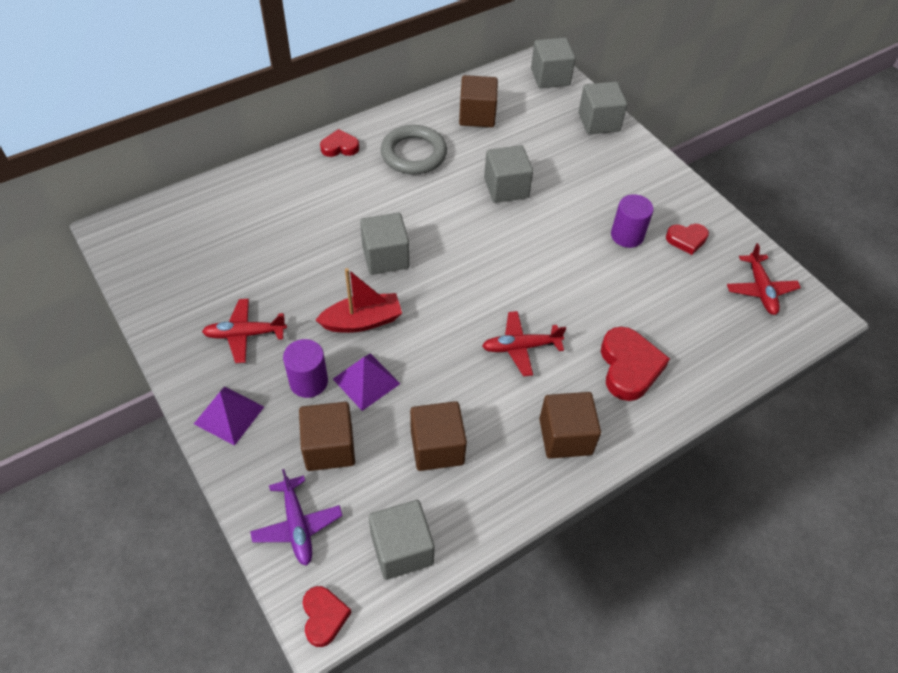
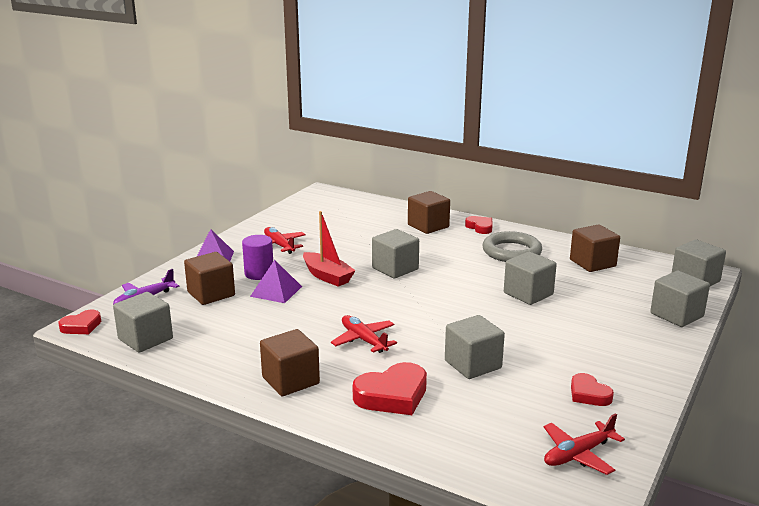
camera: 65 degrees right, 30 degrees down
(437, 447) = (239, 330): brown cube -> brown cube (428, 226)
(607, 288) = (473, 364): none -> grey cube
(627, 235) = (550, 361): purple cylinder -> none

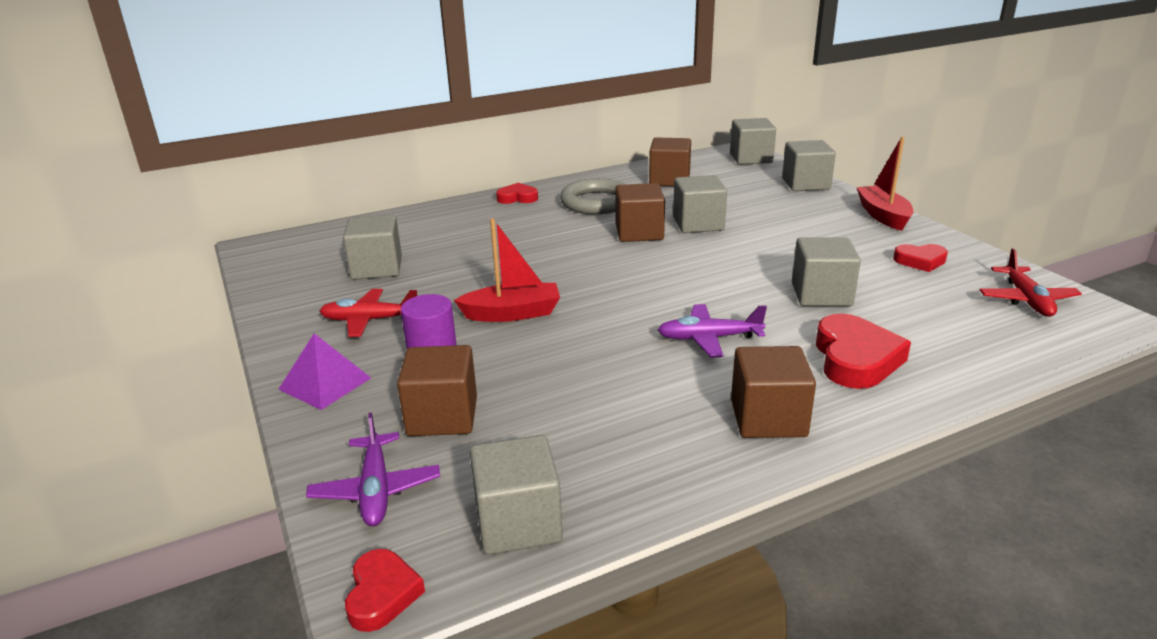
camera: 55 degrees left, 5 degrees up
(276, 291) = (505, 361): purple pyramid -> none
(363, 340) = (708, 338): red plane -> purple plane
(395, 269) = (551, 268): grey cube -> grey cube (377, 268)
(428, 226) = (470, 219): brown cube -> brown cube (639, 232)
(661, 362) = (883, 216): none -> red boat

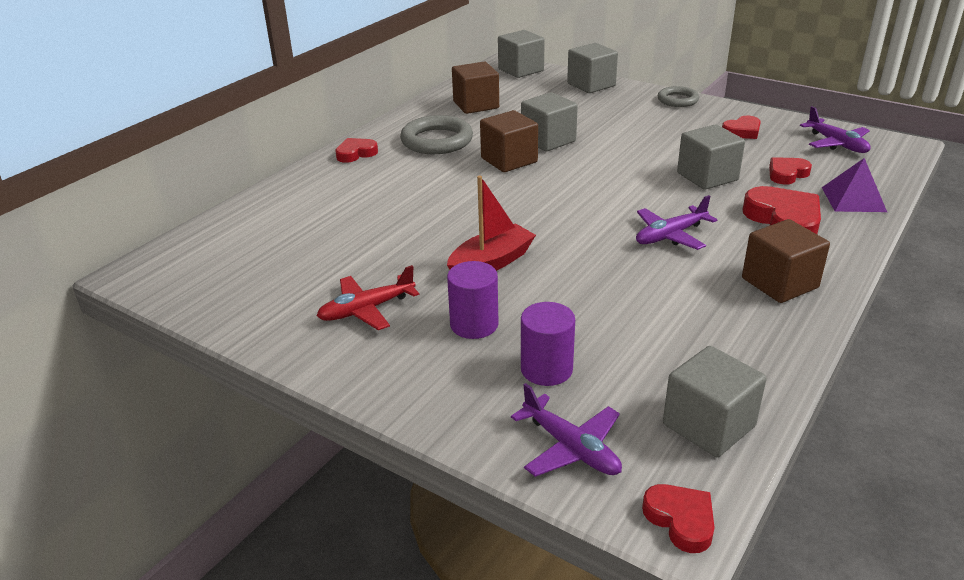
camera: 30 degrees left, 5 degrees up
(325, 383) = (403, 380): purple pyramid -> purple pyramid (853, 199)
(377, 268) = (305, 259): grey cube -> none
(442, 416) = (546, 369): brown cube -> purple cylinder
(883, 216) = (677, 100): red boat -> grey ring
(920, 315) = (787, 174): none -> red heart
(1027, 300) = (837, 144): red plane -> purple plane

